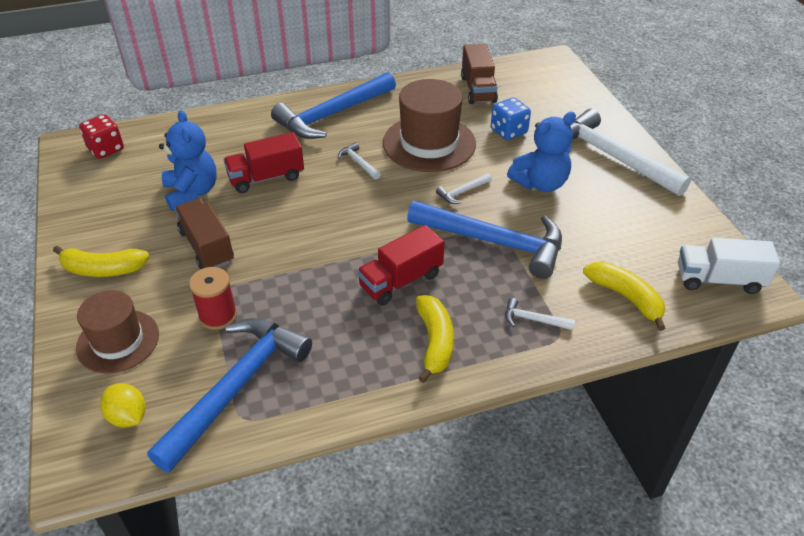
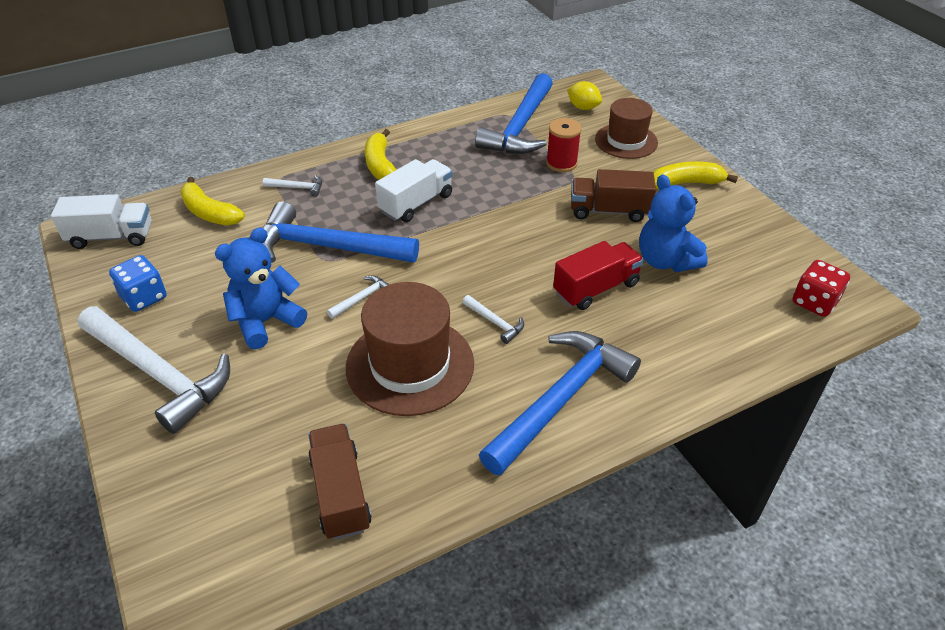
camera: 170 degrees right, 0 degrees up
(207, 246) = (609, 211): brown truck -> brown truck turned 135 degrees clockwise
(401, 280) = (416, 203): red truck -> white truck
(508, 131) = (297, 402): blue dice -> blue dice (144, 297)

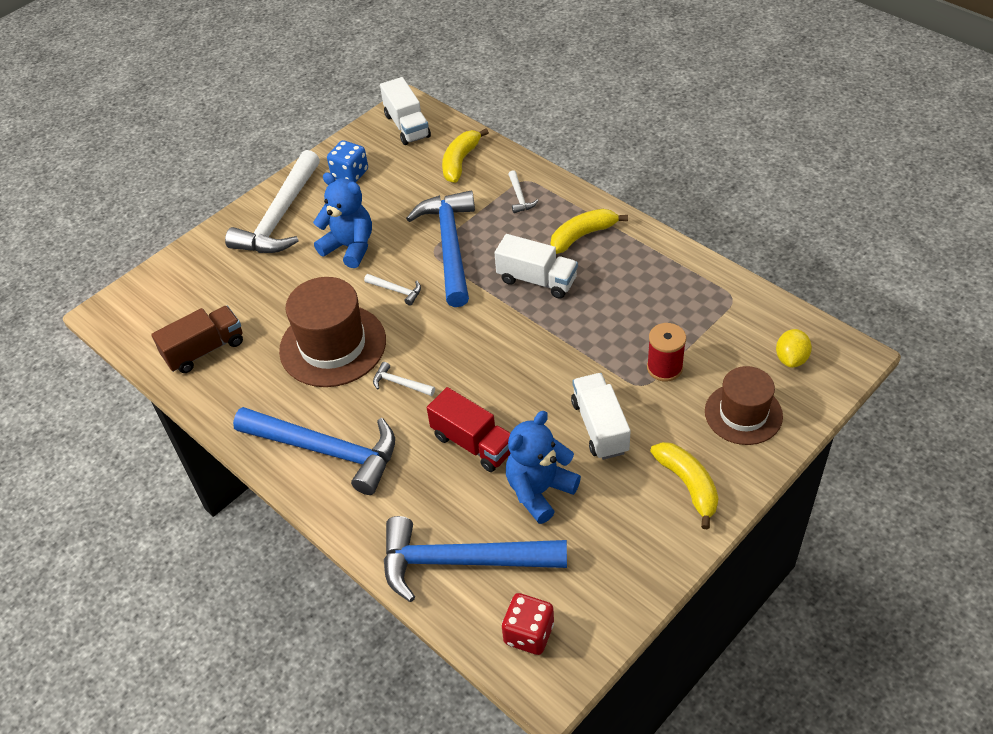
camera: 75 degrees right, 5 degrees up
(495, 322) = (400, 383): white hammer -> white hammer turned 90 degrees clockwise
(520, 127) = (713, 316): blue hammer -> blue hammer (461, 561)
(609, 211) = (600, 427): brown truck -> white truck

